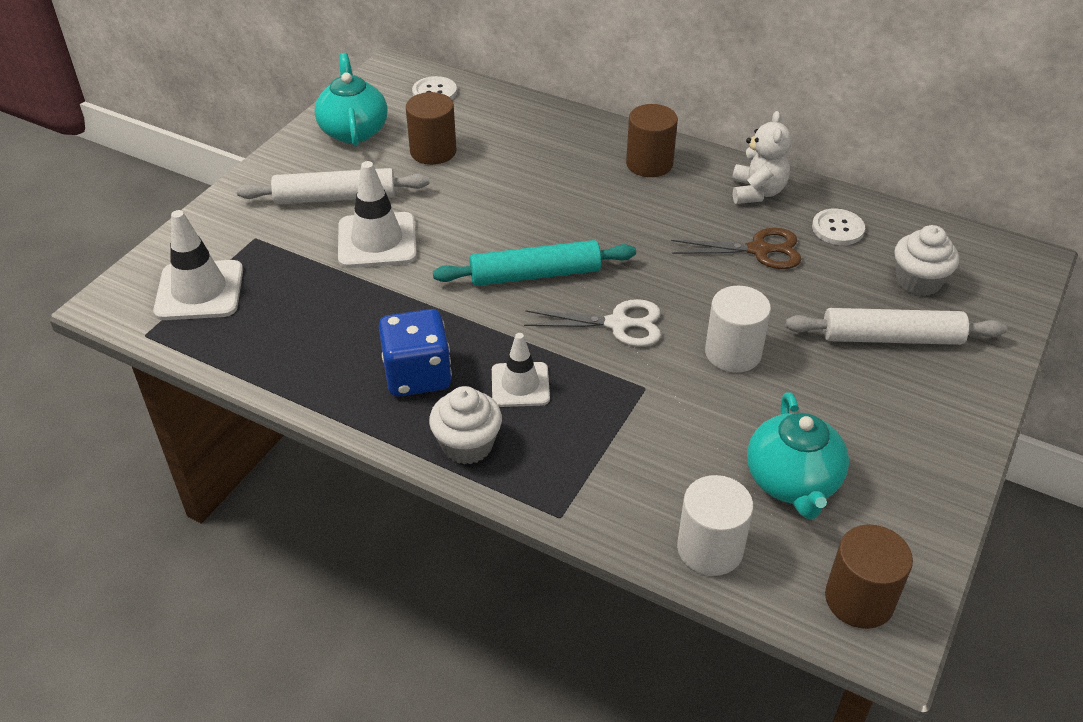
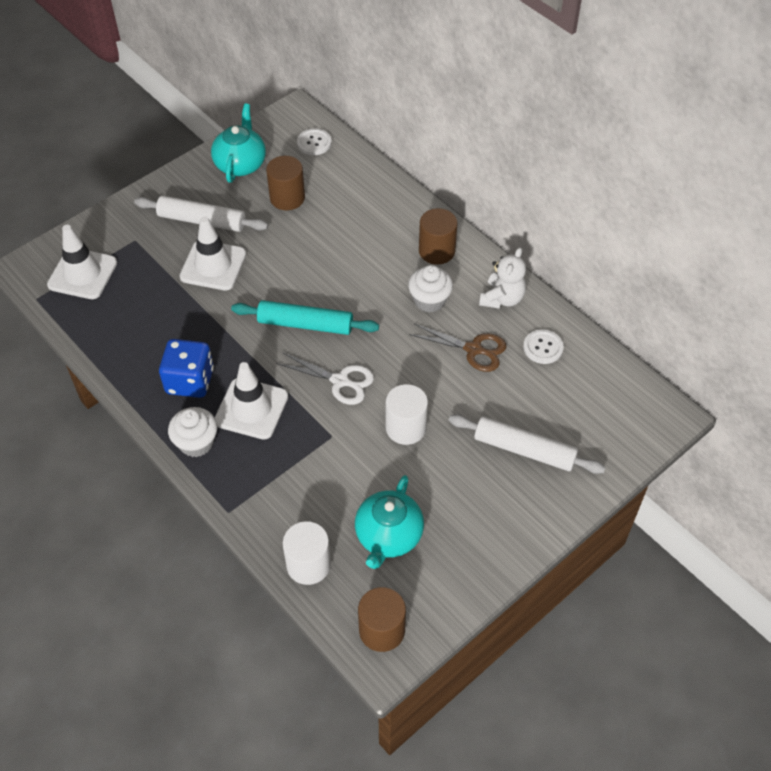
camera: 20 degrees right, 10 degrees up
(520, 385) = (251, 408): white traffic cone -> white traffic cone, size x1.53
(918, 282) = (574, 410): white cupcake -> white cupcake (429, 300)

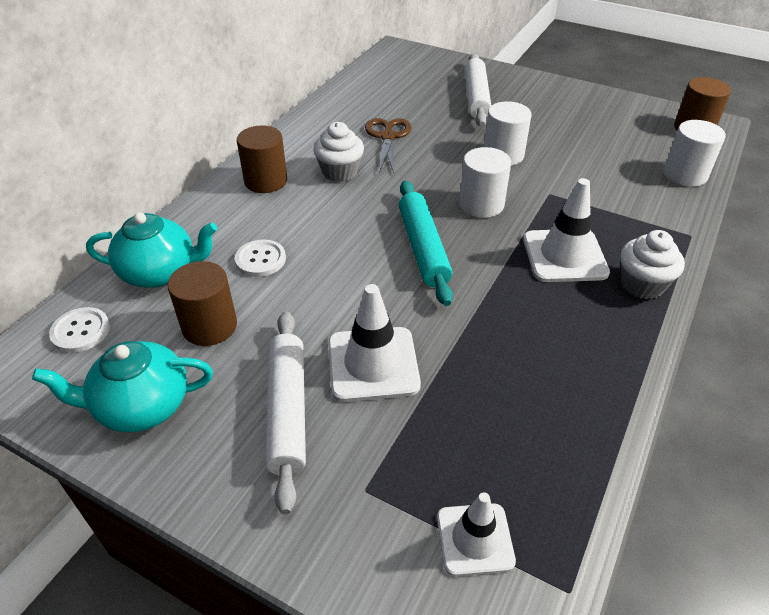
camera: 110 degrees left, 10 degrees down
(82, 274) = (475, 539): white traffic cone -> white traffic cone, size x0.65
(190, 381) = (570, 319): blue dice -> none
(340, 381) = (481, 204): white scissors -> white cylinder
(388, 536) = (616, 142): turquoise teapot -> turquoise teapot (160, 272)
(502, 298) = (315, 132): white teddy bear -> none
(543, 347) = (363, 104): white button -> white button (260, 259)

